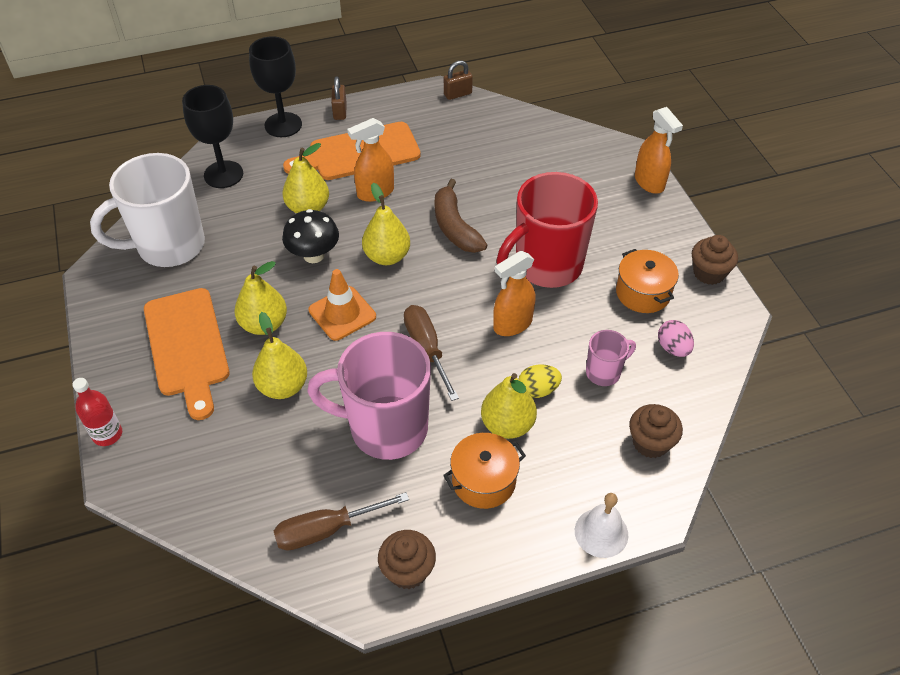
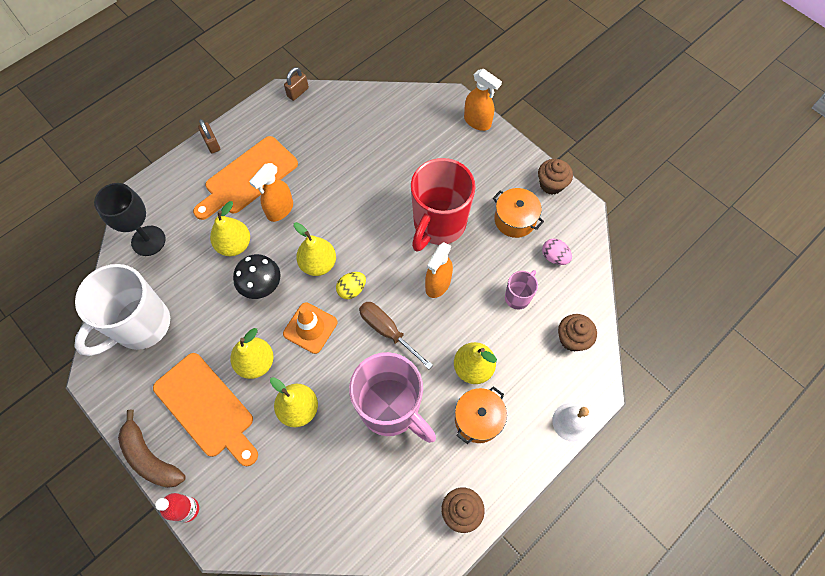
camera: 25 degrees left, 15 degrees up
(283, 125) = (172, 174): black goblet -> none
(327, 529) = (391, 507): brown screwdriver -> none
(386, 428) = (391, 409): pink mug -> pink mug turned 120 degrees counterclockwise
(455, 227) = (356, 217): brown banana -> brown banana (150, 457)
(538, 390) = (480, 331): yellow egg -> yellow egg (352, 289)

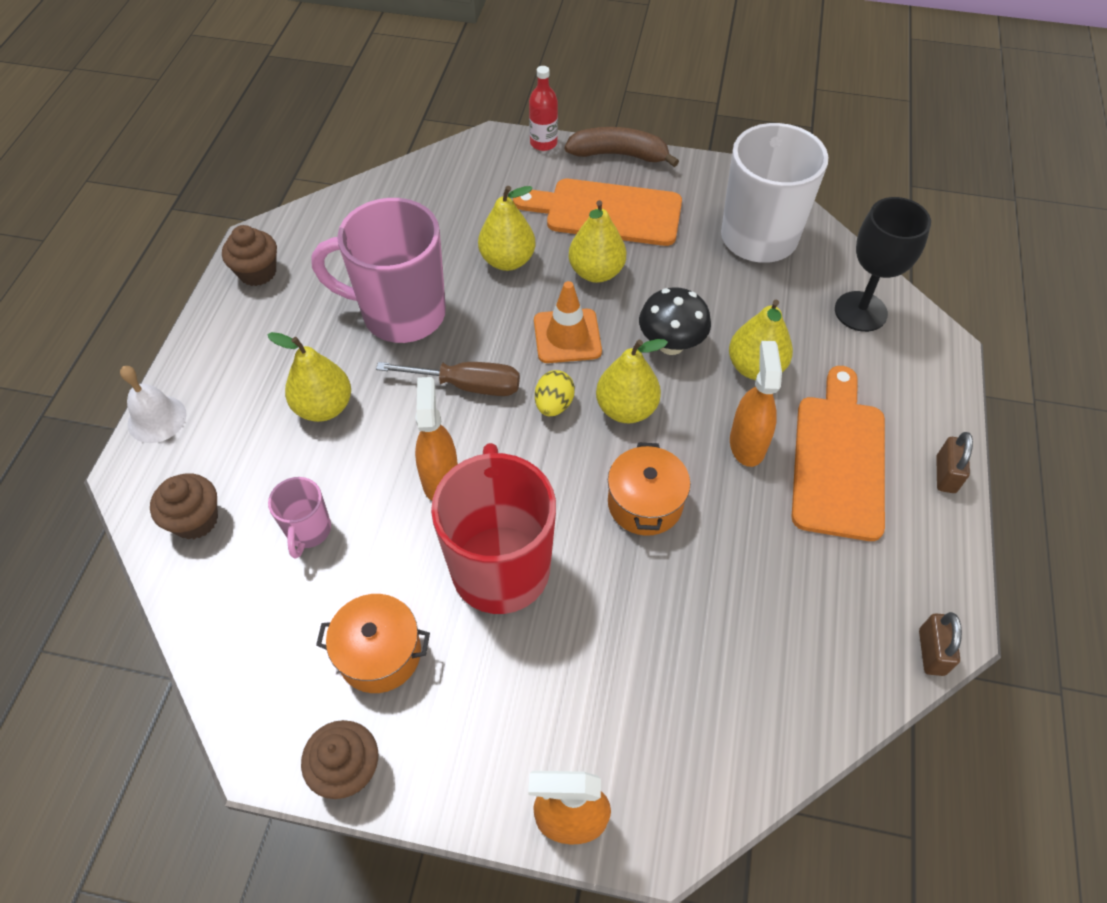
camera: 145 degrees right, 10 degrees down
(212, 144) = (945, 474): brown padlock -> brown padlock turned 75 degrees clockwise
(478, 419) = (285, 359): orange pot -> orange pot (645, 503)
(554, 257) = (278, 628): pink egg -> none

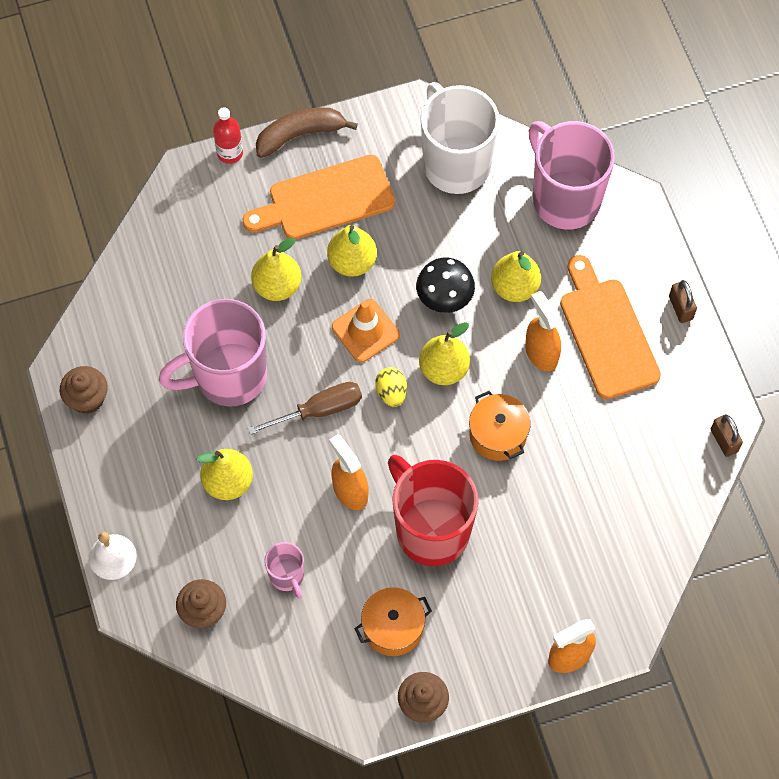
camera: 30 degrees left, 10 degrees up
(860, 311) = (564, 198): black goblet -> pink mug

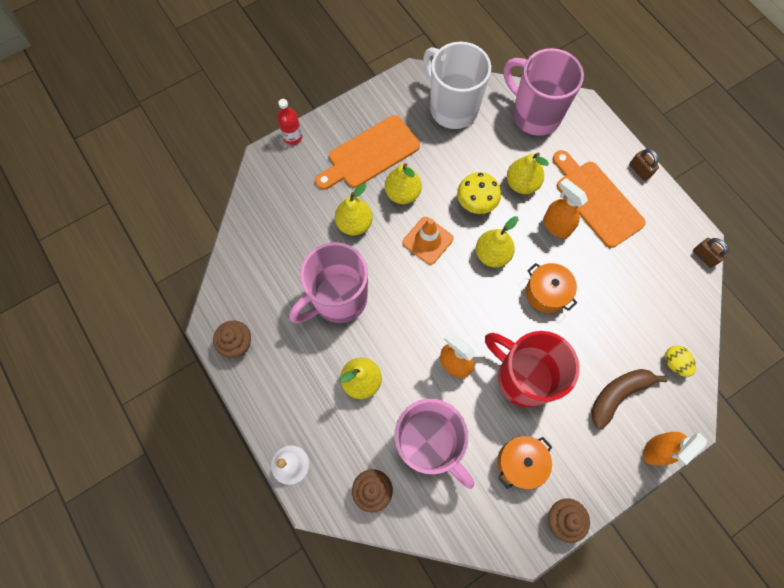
camera: 15 degrees left, 5 degrees up
(287, 576) = (428, 444): pink mug -> pink mug, size x2.13
(300, 135) = (338, 113): brown banana -> brown banana (618, 395)
(319, 410) = (412, 308): brown screwdriver -> none
(391, 393) = (460, 281): yellow egg -> yellow egg (674, 363)
(444, 298) = (476, 203): black mushroom -> yellow mushroom

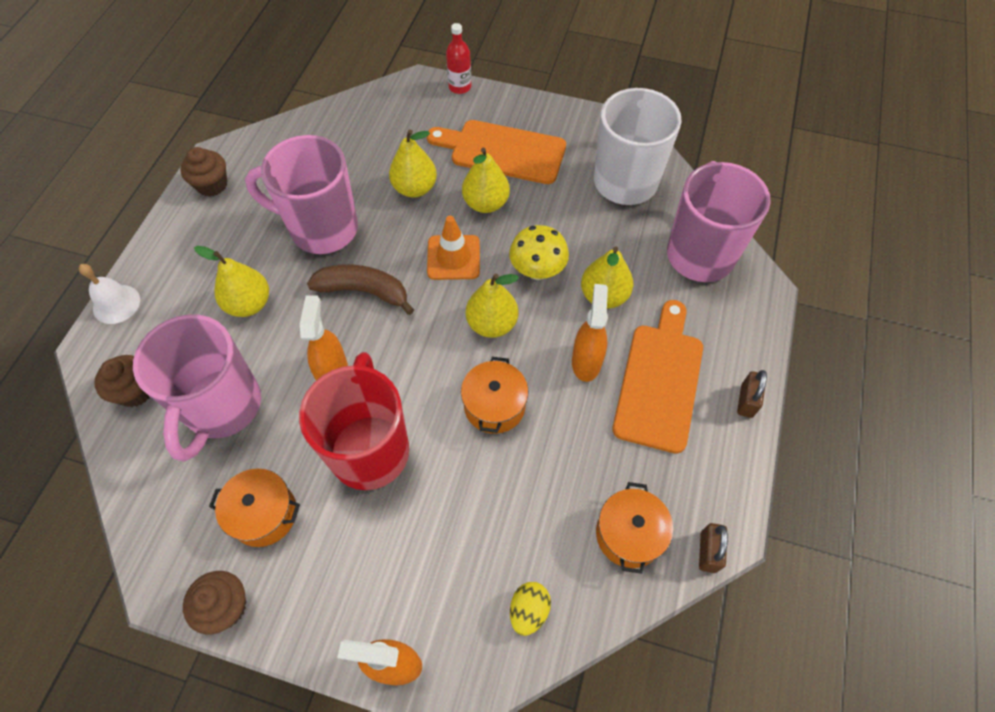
camera: 50 degrees right, 10 degrees down
(618, 395) = (431, 568): brown banana -> brown banana (364, 291)
(669, 285) = (629, 534): none -> orange pot

